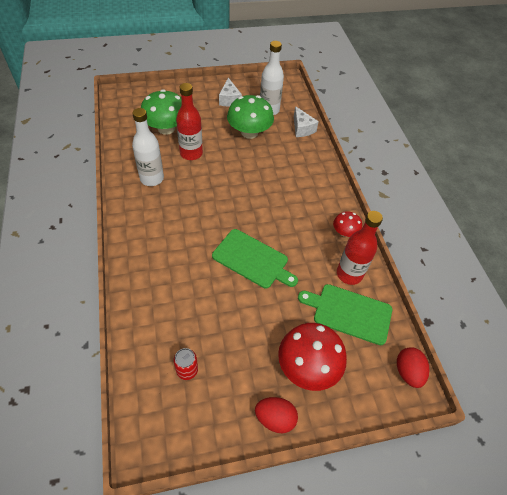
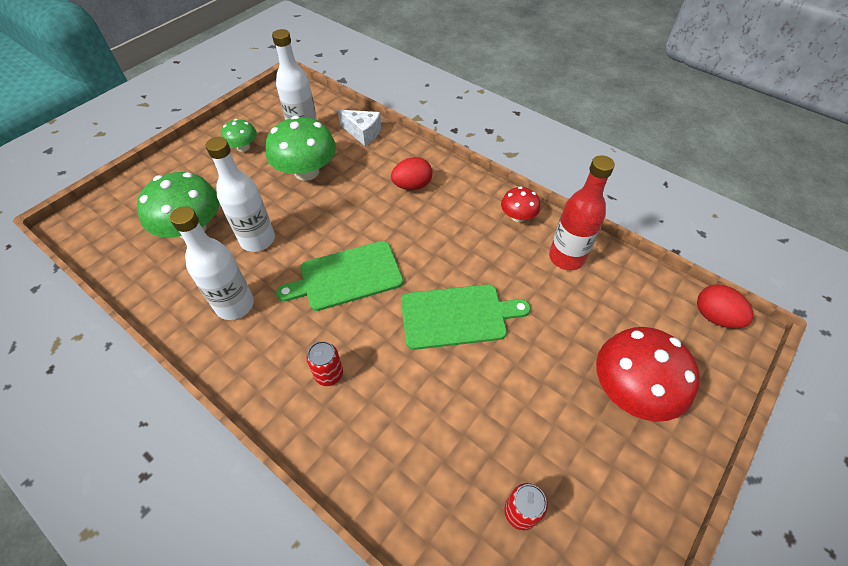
camera: 35 degrees left, 0 degrees up
(163, 241) = (329, 374): none -> red can
(191, 153) = (257, 240): red bottle -> white bottle
(229, 99) = (243, 147): white cheese -> green mushroom
(275, 418) = (662, 479): red egg -> red egg (412, 186)
(349, 313) = (608, 299): green cutting board -> green cutting board (347, 276)

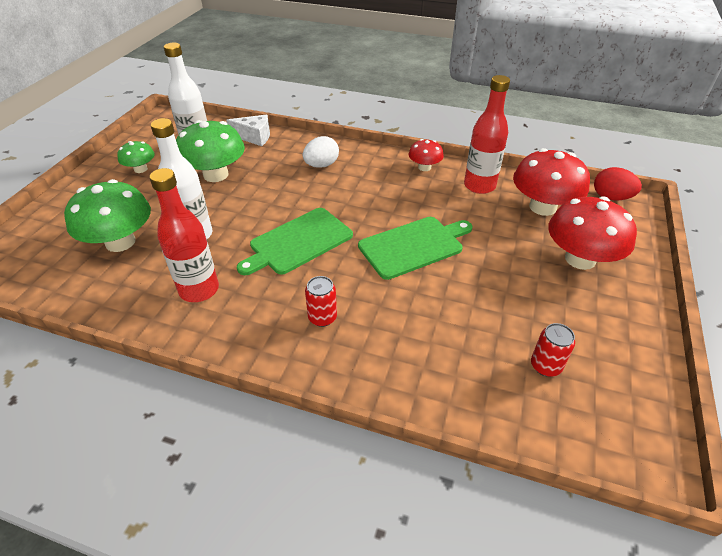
camera: 20 degrees left, 10 degrees down
(235, 305) = (199, 290): white bottle -> red bottle
(412, 186) = (321, 165): red egg -> white egg
(624, 307) = (542, 207): none -> red mushroom

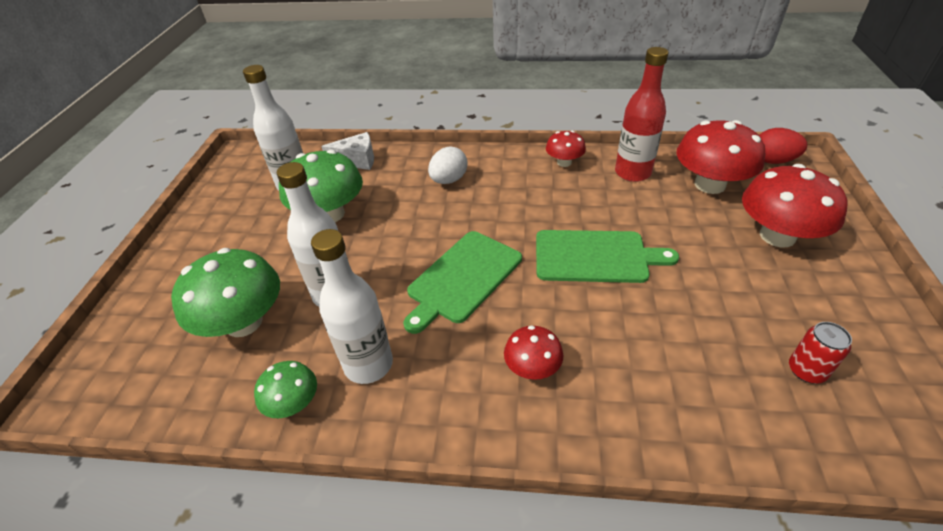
camera: 10 degrees left, 0 degrees up
(140, 169) = (234, 223): green mushroom -> green mushroom (293, 403)
(199, 290) = (368, 364): red bottle -> white bottle
(322, 317) = (532, 368): red can -> red mushroom
(413, 246) = (595, 256): green cutting board -> green cutting board turned 45 degrees clockwise

